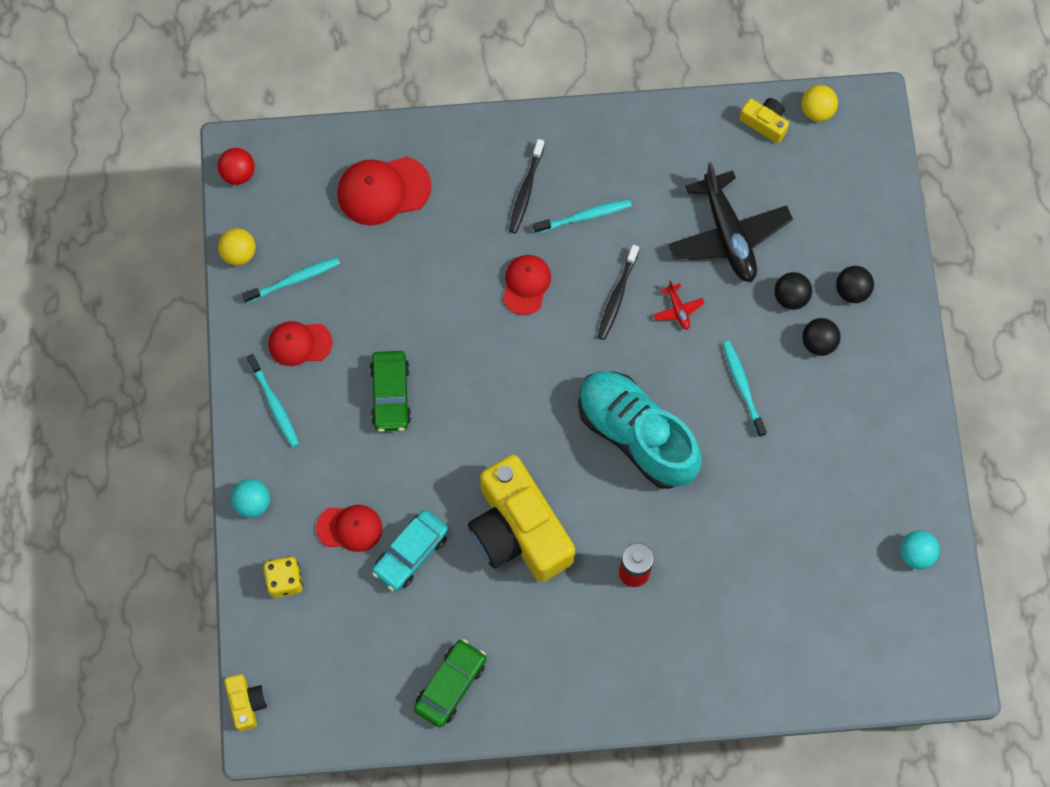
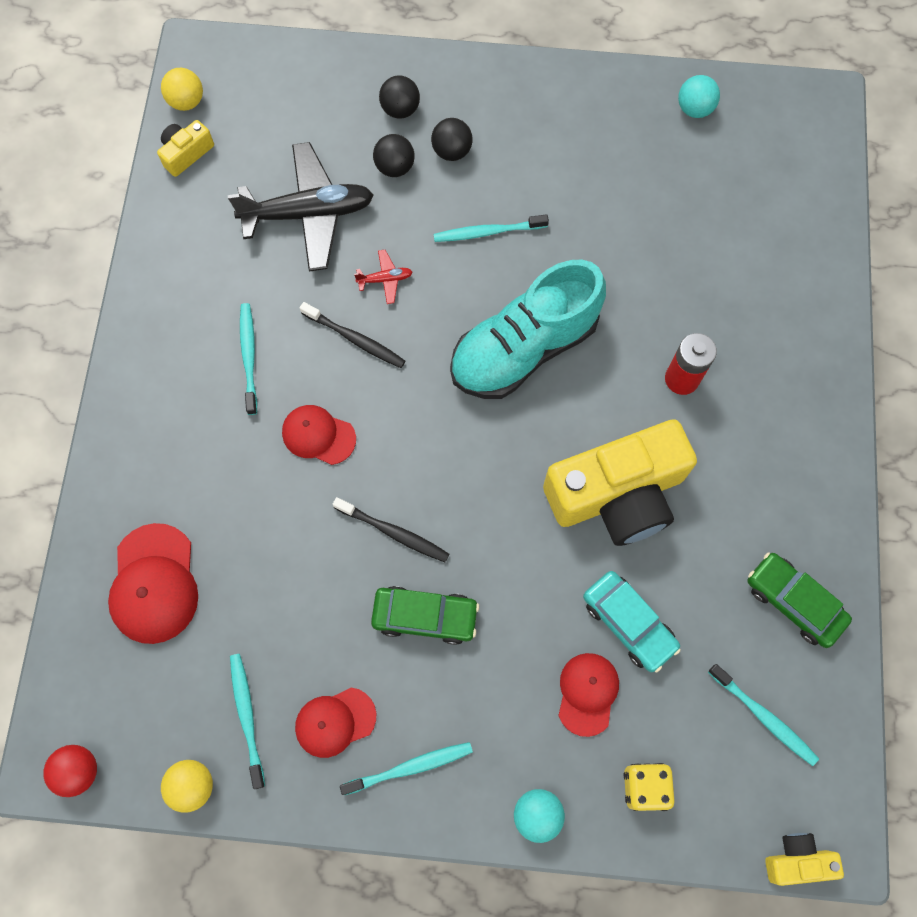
camera: 80 degrees left, 0 degrees up
(299, 343) = (335, 722): red cap -> red cap turned 60 degrees clockwise
(352, 669) = (764, 717): none -> turquoise toothbrush
(526, 191) = (200, 416): black toothbrush -> black toothbrush (394, 533)

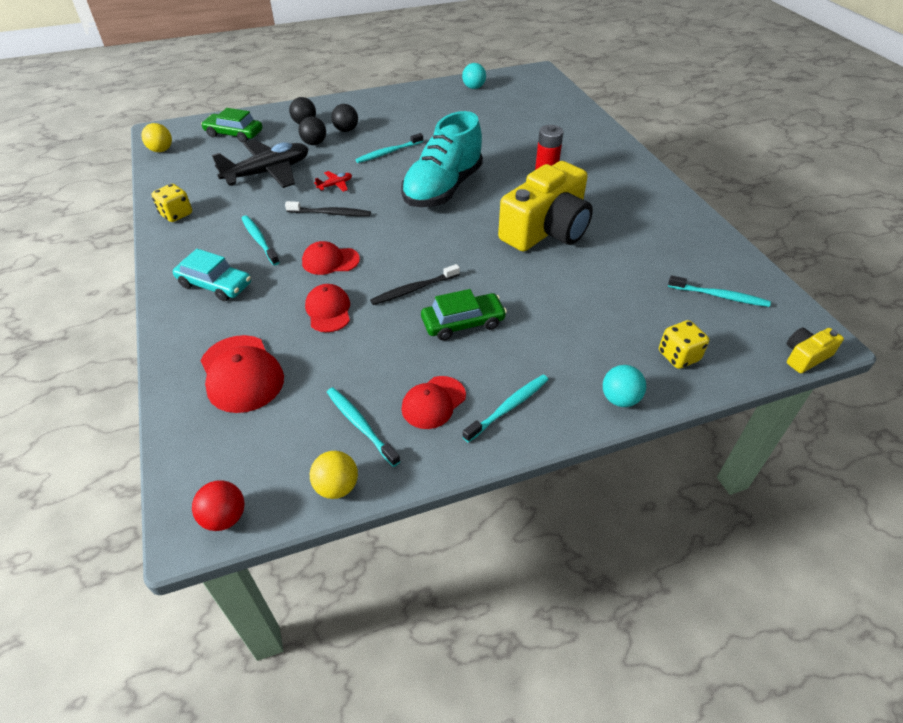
camera: 25 degrees left, 25 degrees down
(166, 260) = (176, 214): none -> yellow dice
(186, 153) = (170, 169): yellow camera -> none
(394, 533) = (413, 289): black toothbrush -> black toothbrush turned 150 degrees clockwise
(587, 693) = (602, 323): red cap -> red cap (328, 310)
(628, 623) = (600, 282): turquoise car -> turquoise car (215, 285)
(793, 602) = (688, 241): green car -> green car (234, 134)

